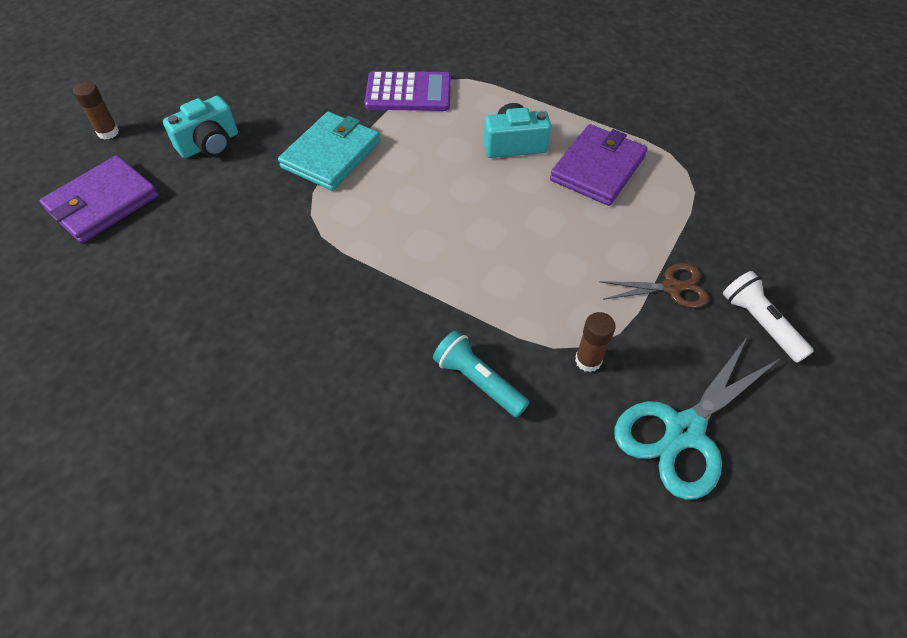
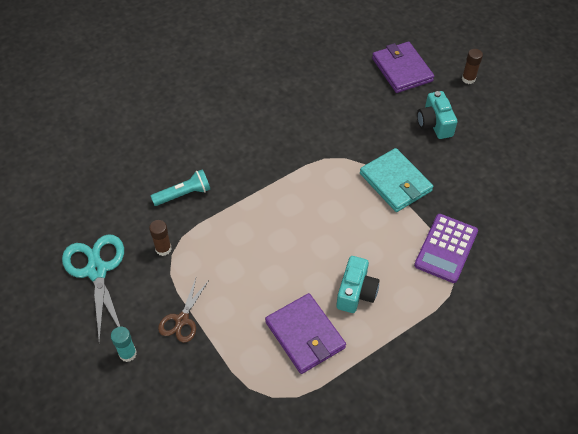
camera: 115 degrees right, 0 degrees up
(760, 323) = (128, 353): white flashlight -> turquoise glue stick

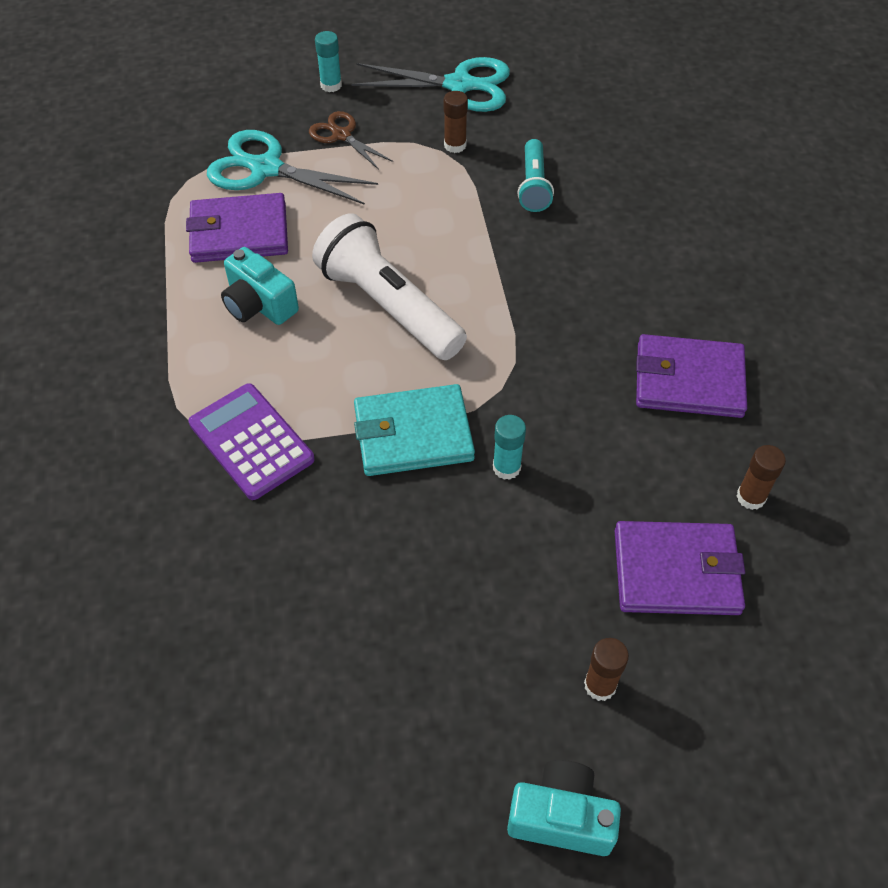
camera: 115 degrees right, 0 degrees up
(237, 351) = (265, 168): none -> turquoise scissors
(295, 90) = (688, 380): none -> purple wallet
(319, 227) = (388, 306): none -> white flashlight
(349, 55) = (751, 497): none -> brown glue stick
(390, 140) = (506, 467): none -> turquoise glue stick
(434, 124) = (509, 557): turquoise camera -> turquoise camera (561, 817)

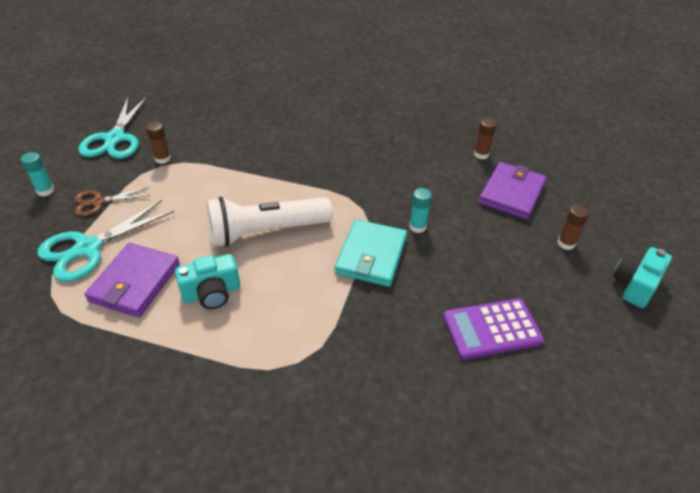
camera: 65 degrees left, 10 degrees down
(251, 441) = (327, 335): purple calculator -> purple calculator (491, 329)
(460, 85) = (115, 139): turquoise scissors -> turquoise scissors turned 150 degrees clockwise
(533, 186) = (226, 142): turquoise flashlight -> none
(688, 380) = (402, 145): purple wallet -> none

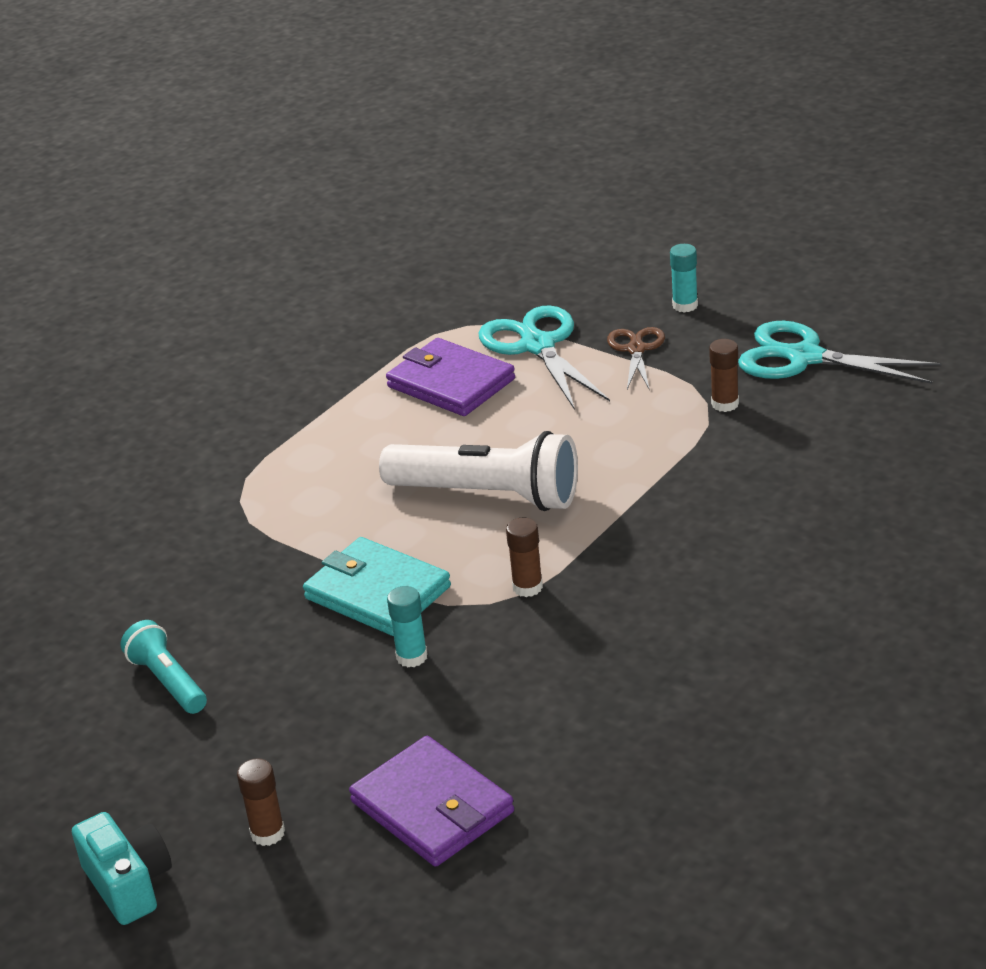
camera: 115 degrees right, 10 degrees down
(212, 293) = (394, 441): turquoise camera -> none
(266, 232) = (488, 495): white flashlight -> white flashlight turned 105 degrees clockwise
(481, 154) = (572, 802): brown glue stick -> brown glue stick (527, 587)
(491, 329) = (168, 681): purple calculator -> turquoise flashlight

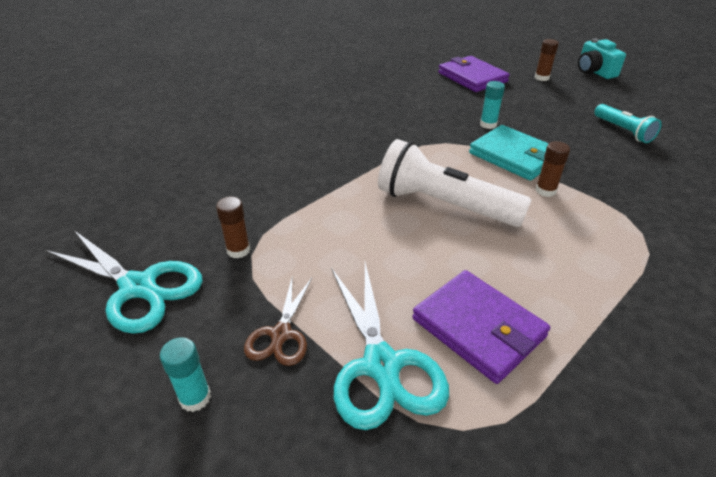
camera: 175 degrees left, 5 degrees up
(527, 587) = (422, 146): brown glue stick -> brown glue stick (545, 191)

